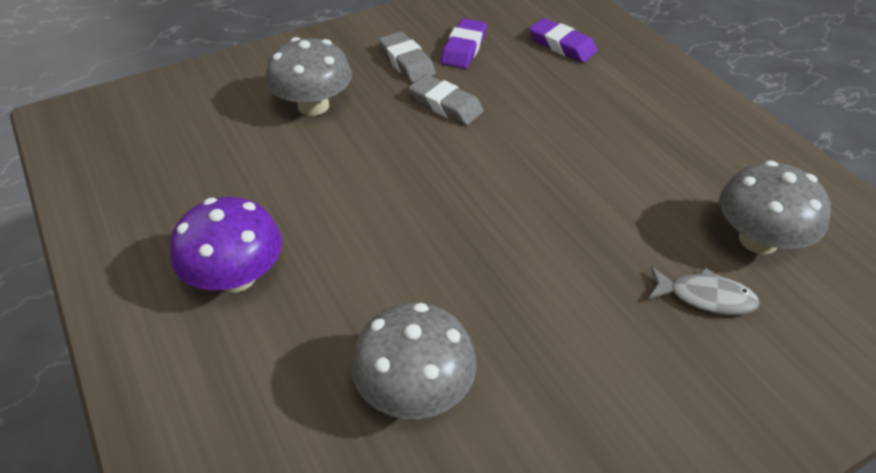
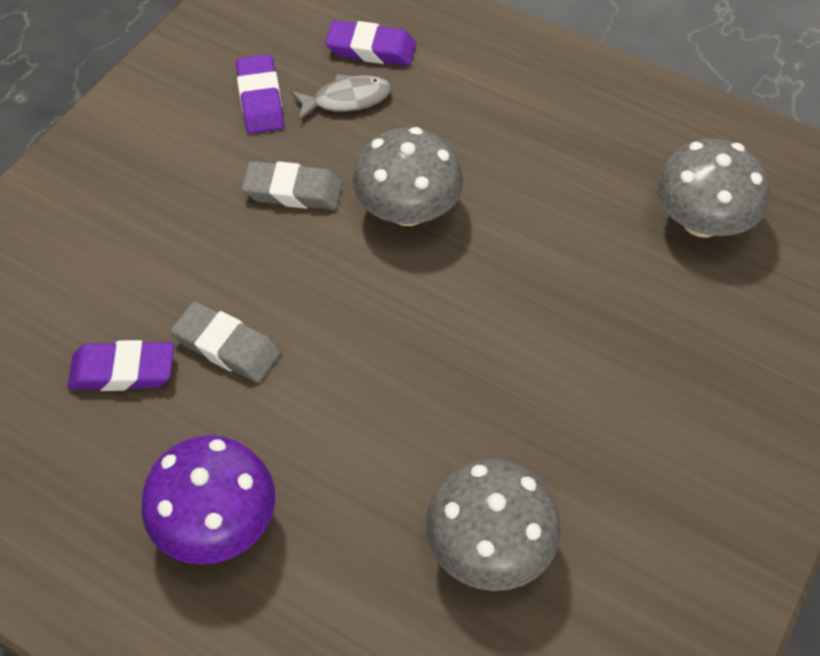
camera: 30 degrees left, 10 degrees up
(254, 162) = (123, 371): none -> purple eraser
(313, 106) = (136, 261): grey mushroom -> grey mushroom (407, 210)
(406, 62) = (205, 148): grey eraser -> grey eraser (227, 346)
(705, 297) = (688, 309): grey fish -> grey fish (346, 100)

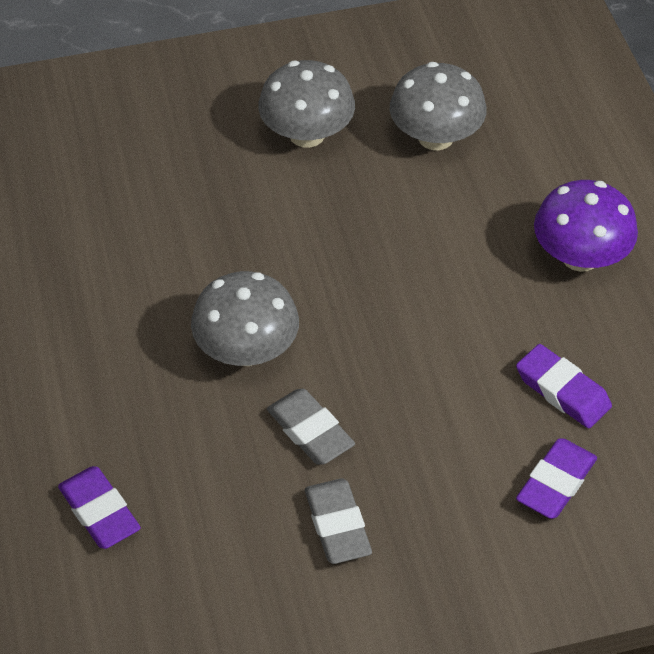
camera: 135 degrees left, 5 degrees down
(227, 346) = (475, 353): grey eraser -> grey eraser (337, 525)
(260, 99) = (245, 538): purple eraser -> purple eraser (556, 483)
(346, 100) = (179, 478): grey fish -> none
(701, 221) = (73, 191): grey mushroom -> grey mushroom (307, 134)

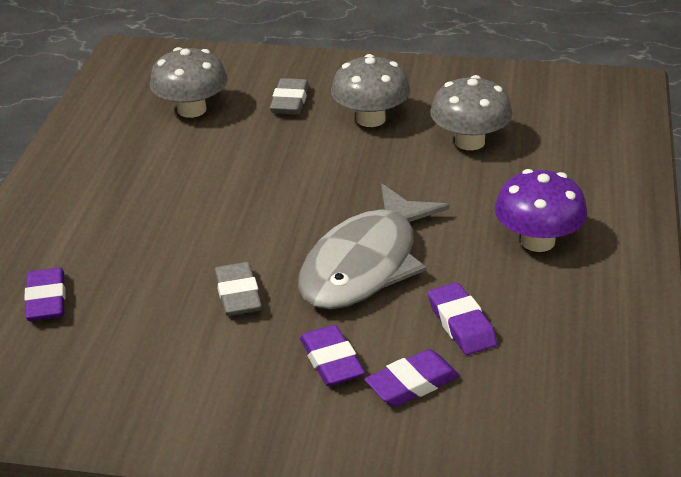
camera: 25 degrees right, 15 degrees down
(246, 350) = (228, 233): grey mushroom -> grey mushroom (192, 110)
(337, 525) = (213, 360): grey eraser -> grey eraser (290, 101)
(421, 344) = (365, 264): none -> grey fish
(460, 483) = (331, 361): none -> purple eraser

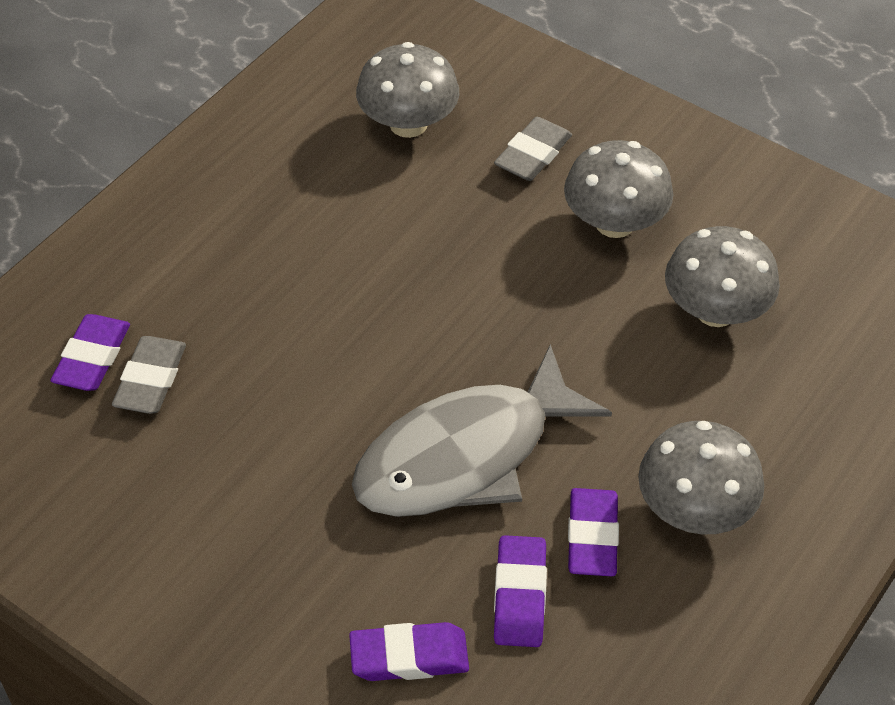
camera: 25 degrees right, 15 degrees up
(238, 294) = (296, 439): grey eraser -> grey eraser (151, 380)
(331, 361) = (340, 582): purple eraser -> purple eraser (592, 536)
(537, 241) = (694, 509): purple mushroom -> grey mushroom

